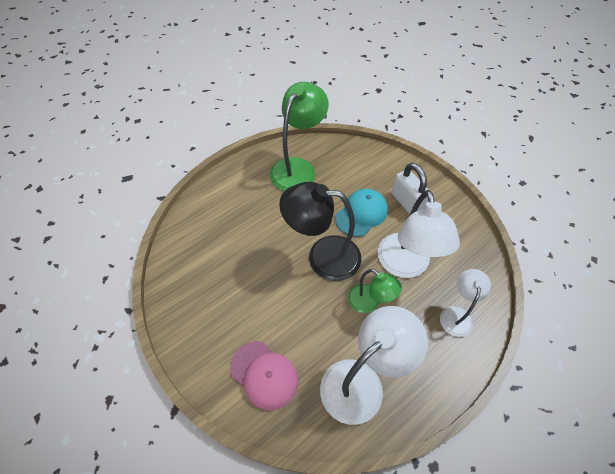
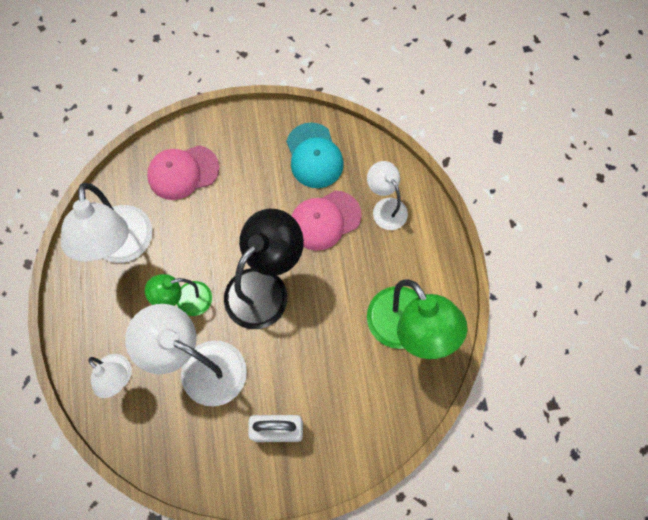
camera: 120 degrees right, 15 degrees up
(217, 214) = (385, 207): none -> white lamp
(248, 245) = (325, 220): none -> pink cap
(361, 214) = (293, 363): turquoise cap -> turquoise cap (314, 156)

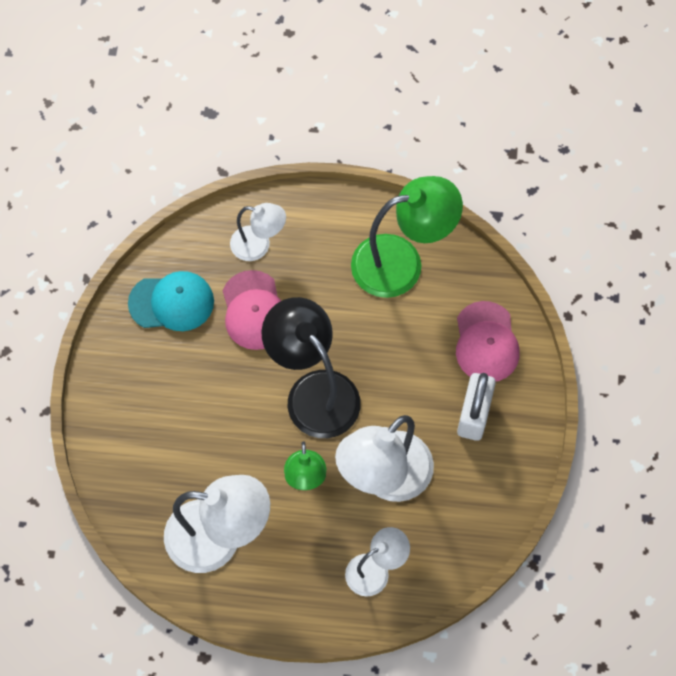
camera: 75 degrees left, 5 degrees down
(183, 172) = (144, 451): pink cap -> pink cap (486, 342)
(385, 207) = (258, 245): white lamp -> white lamp turned 150 degrees counterclockwise

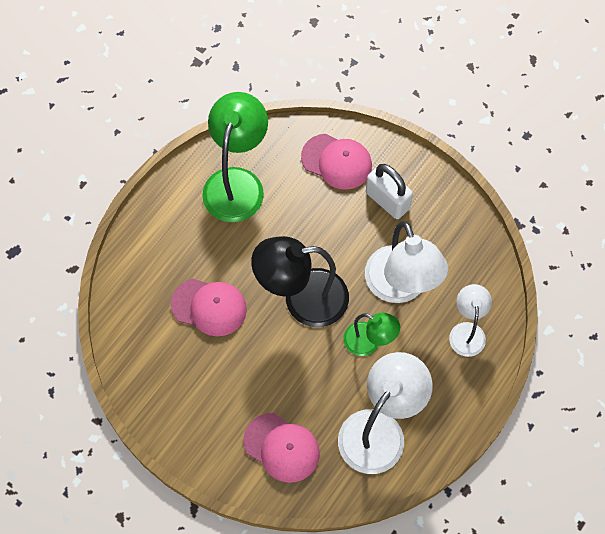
camera: 60 degrees left, 0 degrees up
(149, 455) = (282, 448): none -> pink cap
(172, 302) = (163, 364): turquoise cap -> none
(258, 245) = (156, 275): white lamp -> none

